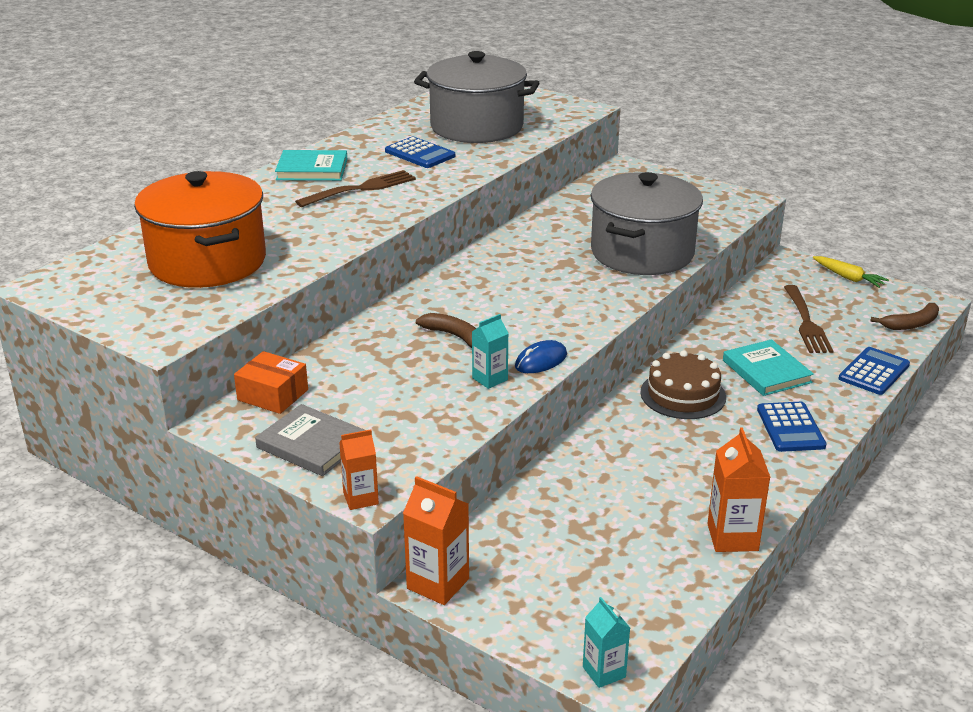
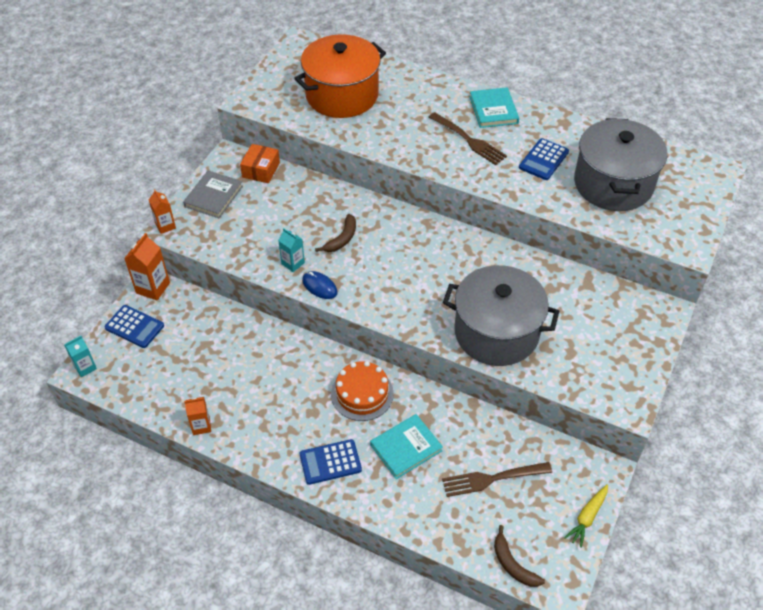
camera: 80 degrees right, 20 degrees up
(683, 394) = (362, 394): brown cake -> orange cake
(732, 537) = (201, 426): orange carton -> orange carton, size x0.64
(874, 372) = (422, 526): blue calculator -> blue calculator (134, 327)

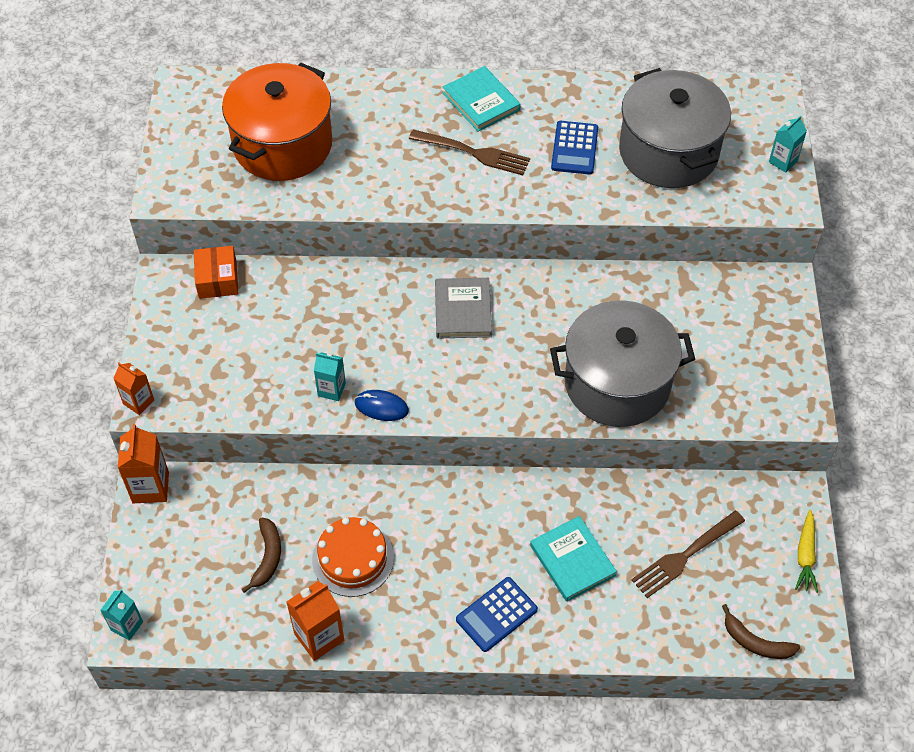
camera: 25 degrees left, 5 degrees up
(134, 327) = (158, 547): blue calculator -> none
(201, 426) = (319, 637): orange carton -> orange carton, size x1.55
(213, 196) = (177, 338): grey book -> grey book (463, 310)
(342, 239) = (373, 335): brown banana -> brown banana (267, 557)
(362, 394) = (487, 517): orange cake -> orange cake (353, 559)
(406, 448) = (572, 560): turquoise book -> turquoise book turned 60 degrees counterclockwise
(700, 218) = (783, 161): none -> turquoise carton

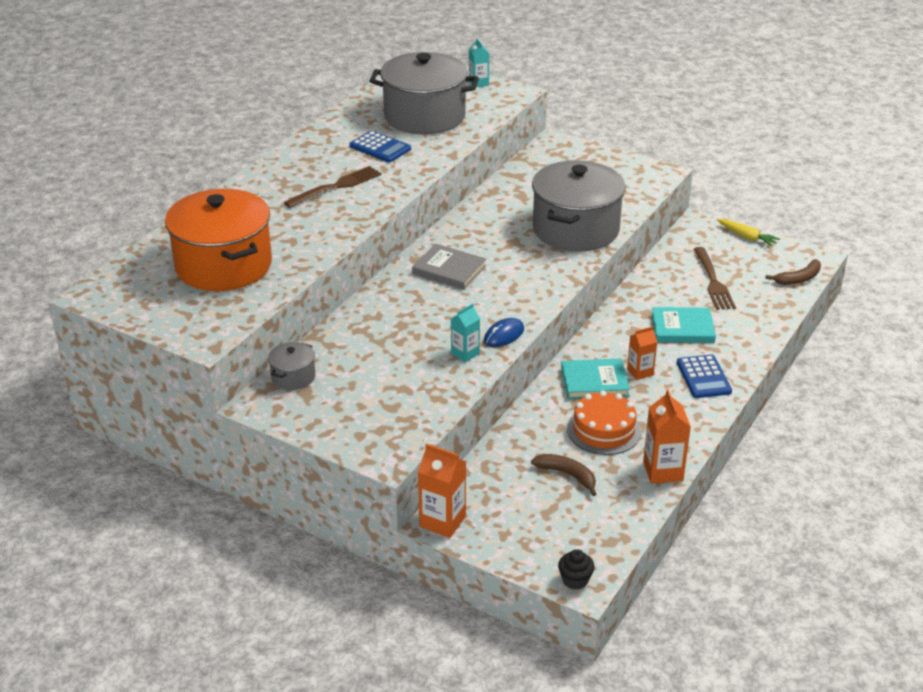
camera: 60 degrees left, 20 degrees down
(127, 626) = (575, 580): turquoise carton -> black cupcake
(138, 402) = (381, 460): orange carton -> orange carton (640, 372)
(217, 279) = (293, 377): orange box -> grey pot
(481, 101) = (290, 168): turquoise book -> turquoise book (594, 382)

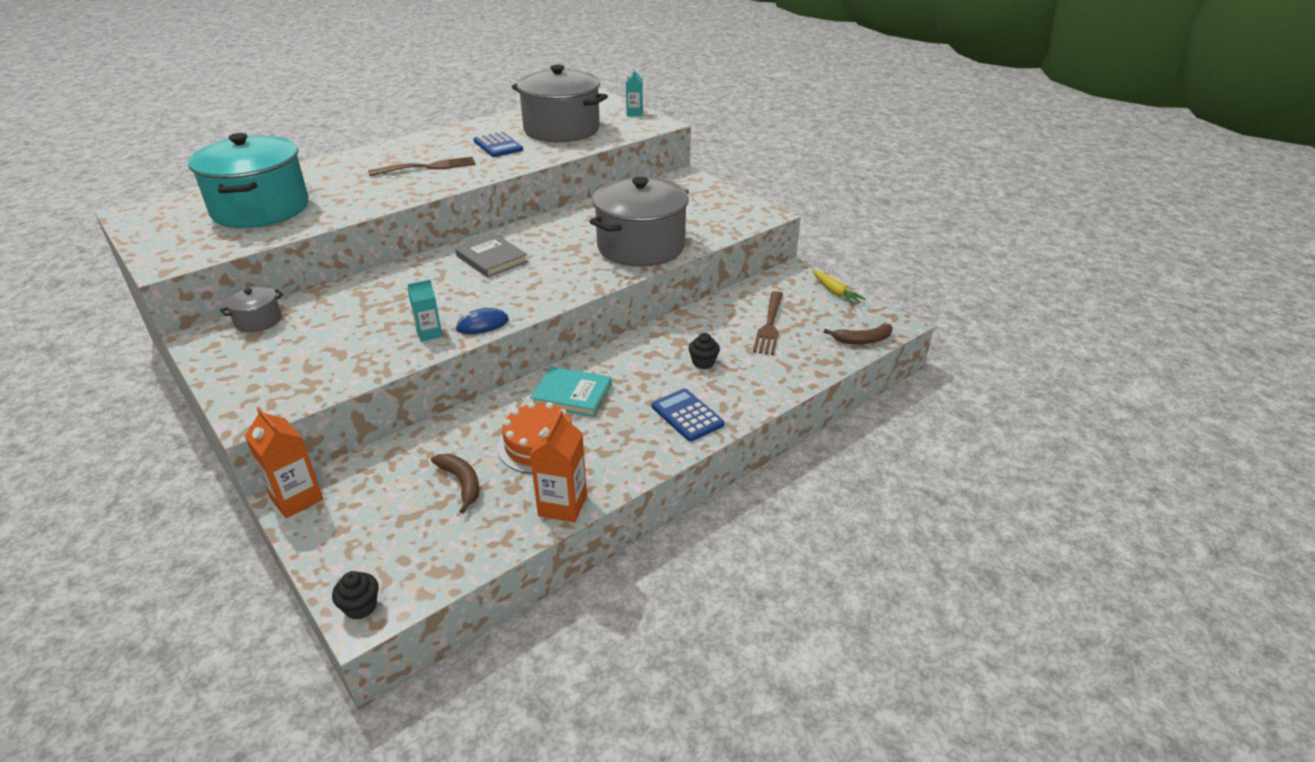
camera: 20 degrees right, 0 degrees up
(223, 265) = (260, 209): orange pot -> turquoise pot
(640, 372) = (625, 395): orange carton -> none
(682, 328) = (703, 362): turquoise book -> black cupcake
(703, 377) = (687, 415): blue calculator -> blue calculator turned 135 degrees clockwise

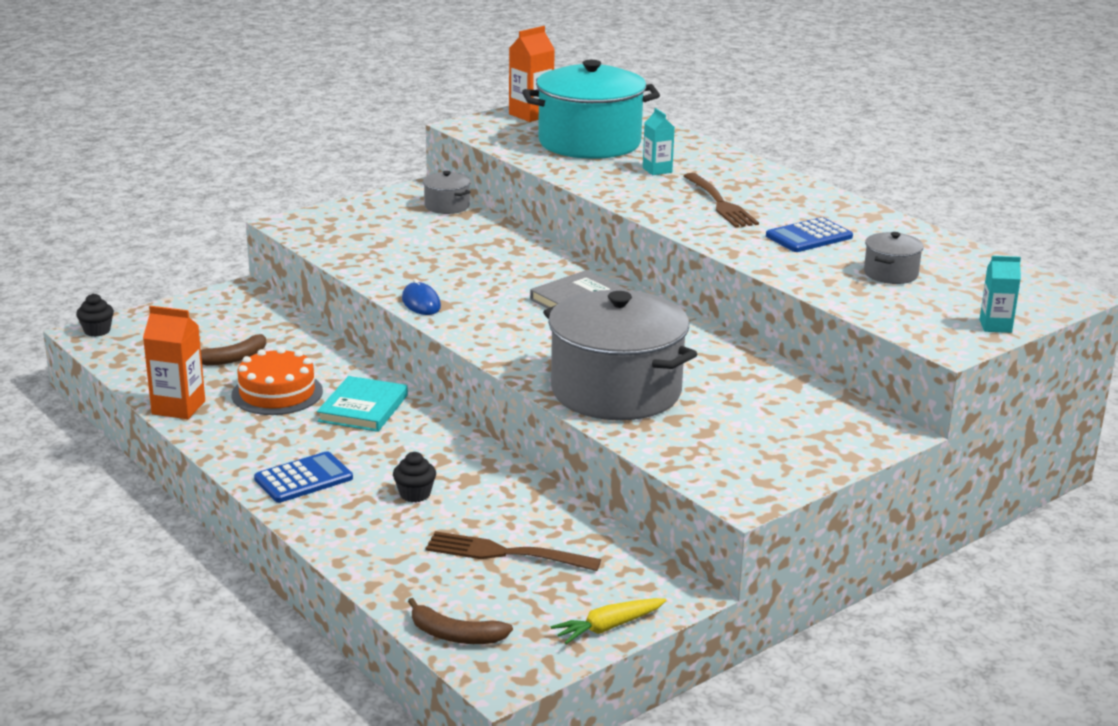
camera: 90 degrees right, 10 degrees down
(296, 498) = (238, 293): orange carton -> orange carton (531, 115)
(429, 333) = (407, 279): turquoise carton -> turquoise carton (657, 170)
(561, 130) = (890, 274): grey pot -> grey pot, size x0.44
(862, 340) = (455, 635): brown banana -> brown banana turned 60 degrees counterclockwise

